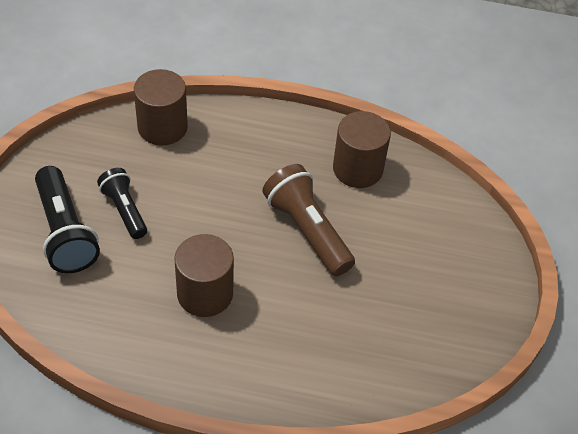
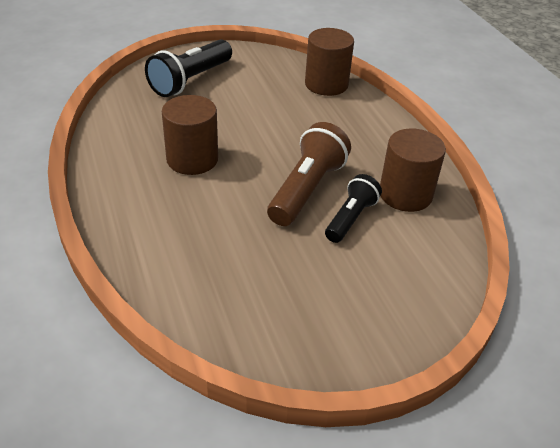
camera: 60 degrees right, 10 degrees down
(124, 210) = (233, 96): black flashlight -> black flashlight (350, 218)

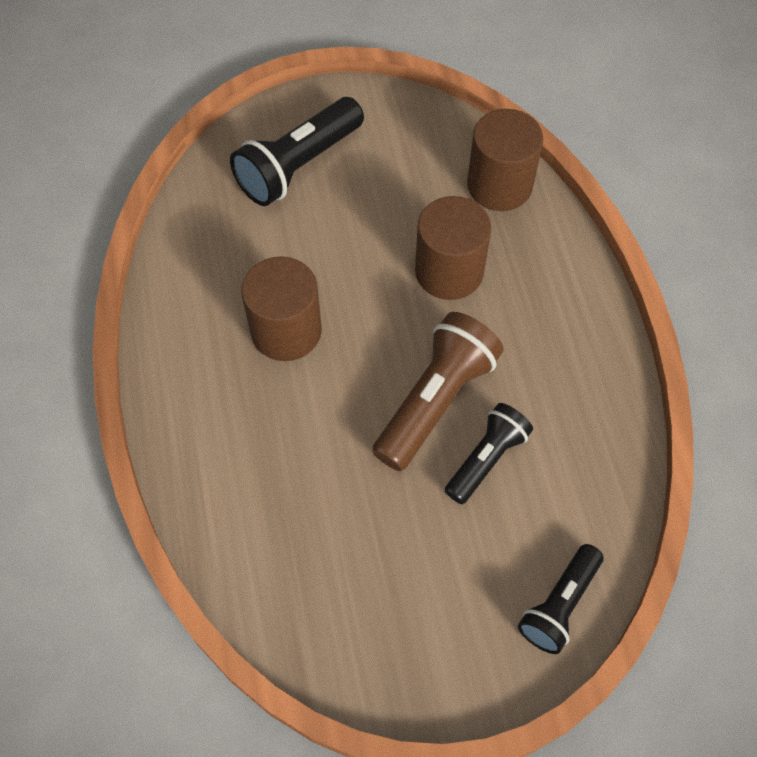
camera: 10 degrees right, 20 degrees up
(405, 194) = (571, 421): brown cylinder -> brown cylinder (449, 271)
(427, 298) = (559, 604): none -> black flashlight

